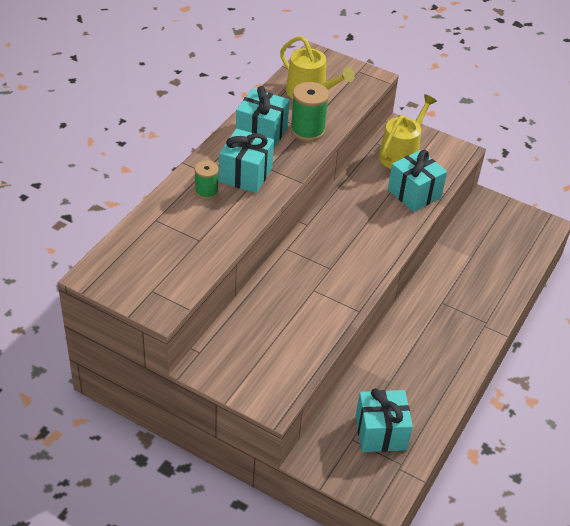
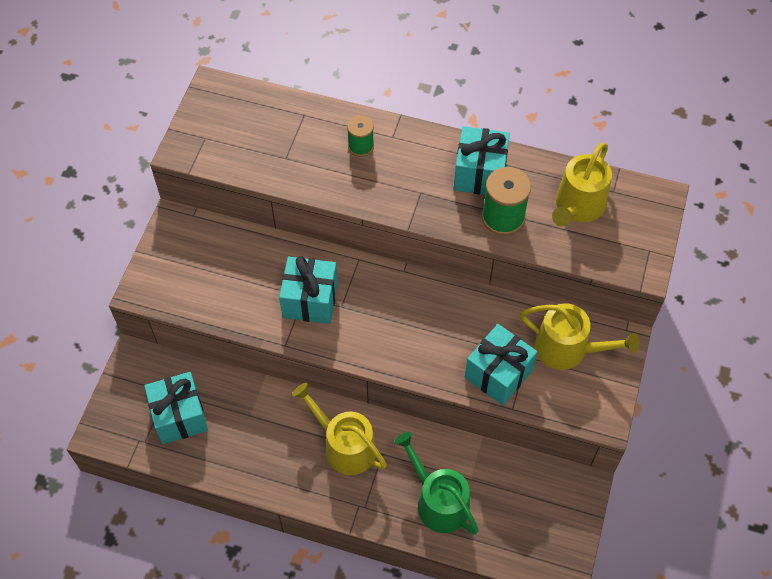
camera: 80 degrees right, 15 degrees up
(245, 175) = (401, 175): turquoise gift -> turquoise gift (310, 300)
(431, 323) = (345, 446): none -> yellow watering can
(487, 278) = (438, 501): none -> green watering can

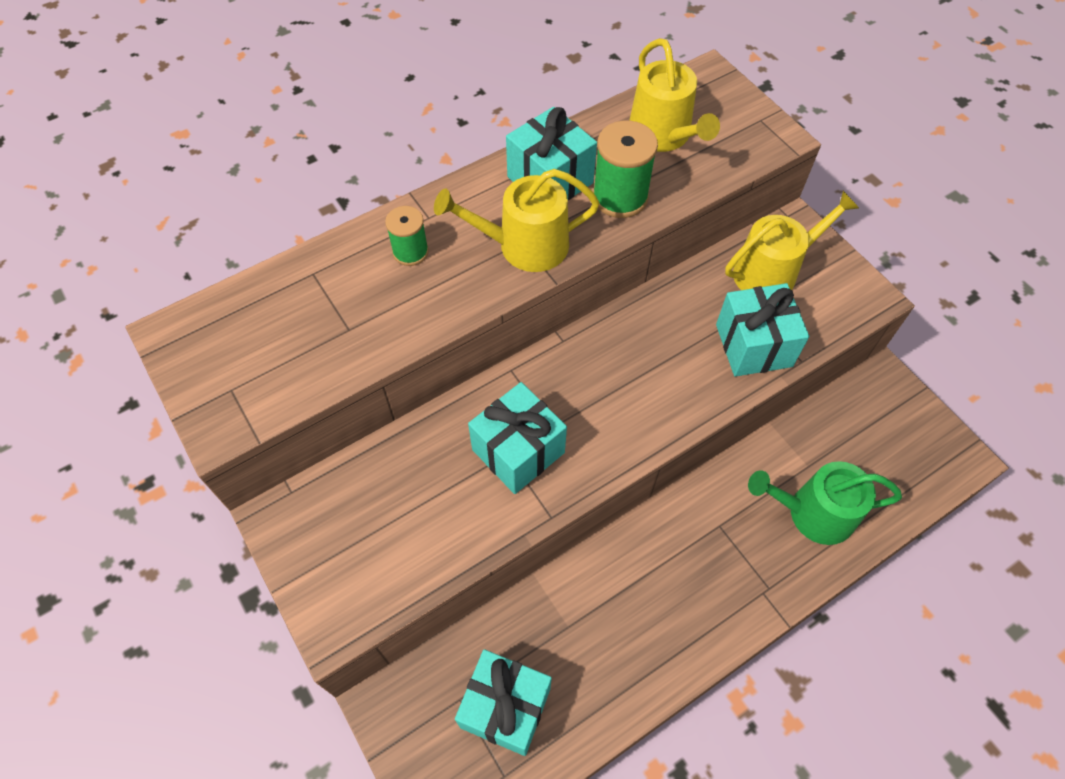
camera: 50 degrees left, 0 degrees up
(345, 446) = (683, 555): yellow watering can -> yellow watering can (524, 246)

